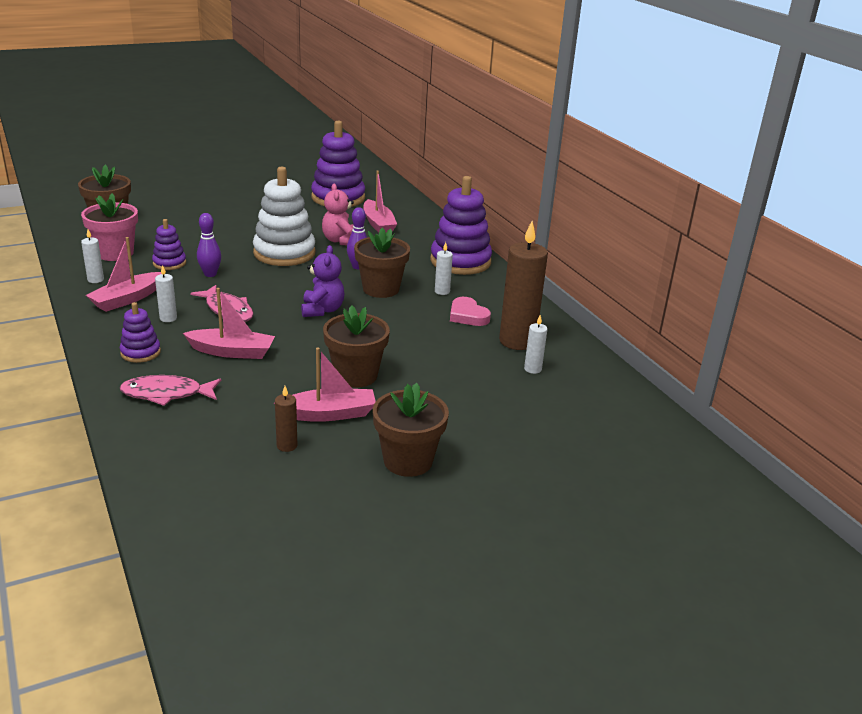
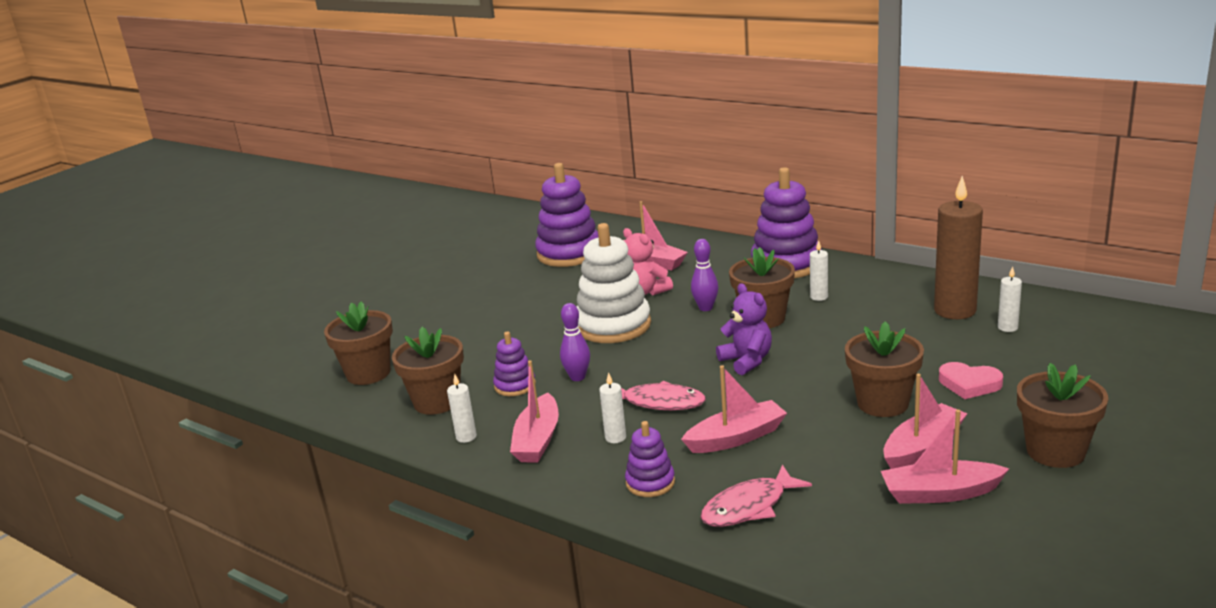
camera: 25 degrees left, 5 degrees down
(115, 253) = (437, 402): pink flower pot -> brown flower pot
(287, 446) = (940, 493): brown candle -> pink boat
(467, 315) = (877, 308): pink heart -> pink heart (969, 384)

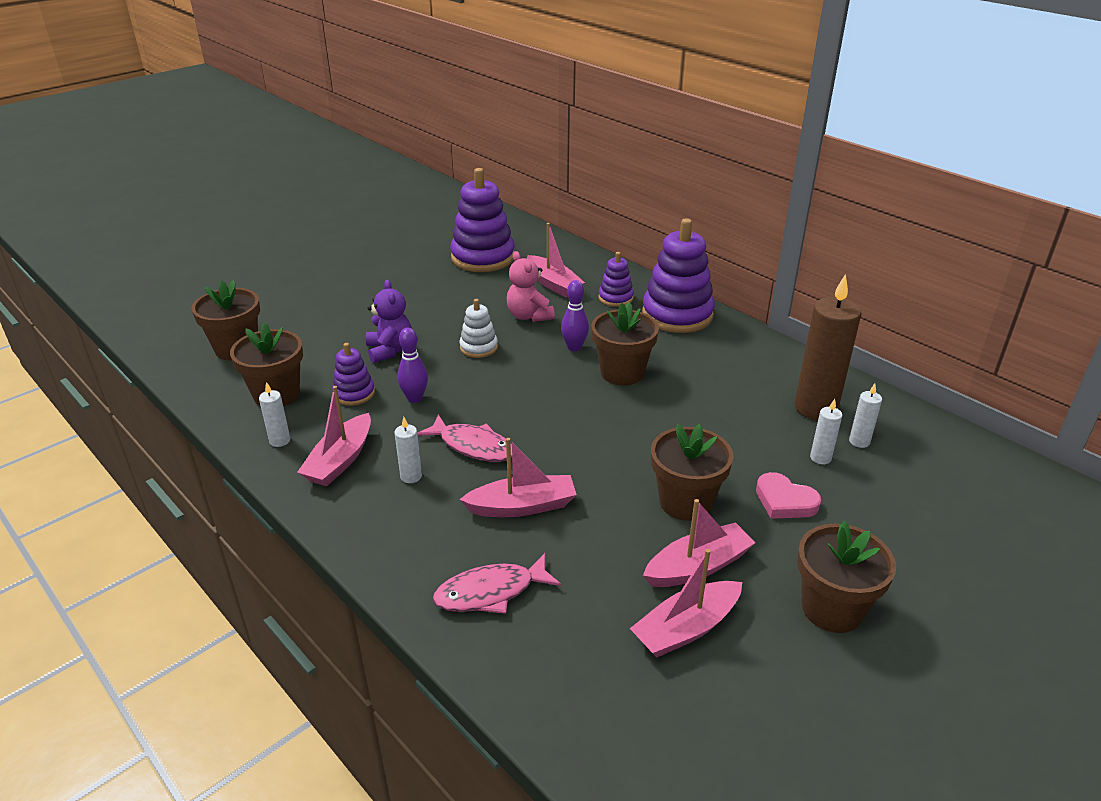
camera: 10 degrees right, 10 degrees up
(613, 325) = (478, 347): white stacking toy -> white stacking toy, size x0.51
(650, 482) = (414, 537): purple stacking toy -> purple stacking toy (615, 298)
(747, 361) = (580, 418): purple teddy bear -> purple teddy bear (389, 350)
(819, 297) = (689, 360): white candle -> white candle (820, 458)
(940, 493) = (686, 628): pink boat -> pink boat turned 45 degrees counterclockwise

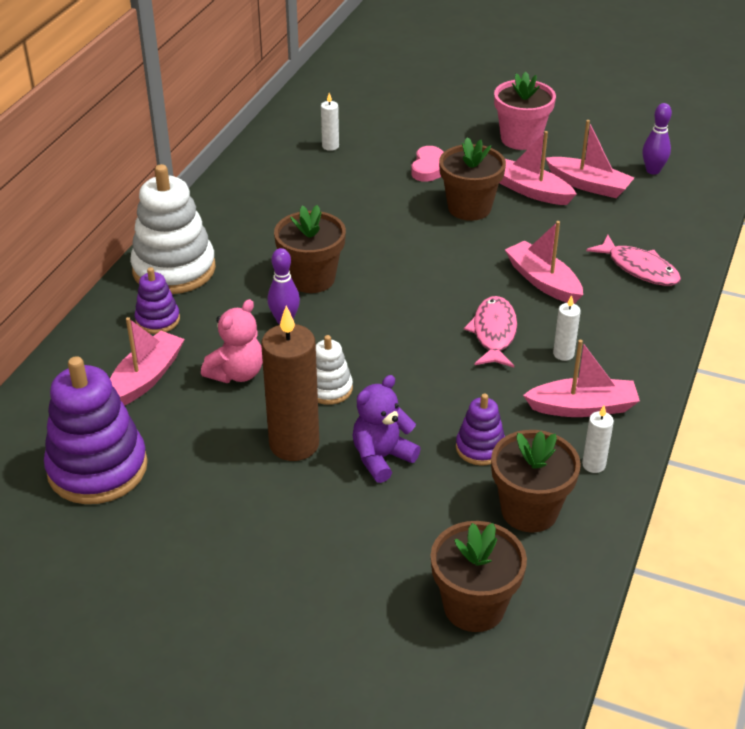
camera: 115 degrees left, 5 degrees up
(414, 398) = (454, 399): purple bowling pin -> purple bowling pin (653, 170)
(677, 315) = (174, 269): purple stacking toy -> white stacking toy
(815, 408) = (297, 169): brown candle -> brown candle (294, 444)
(820, 458) = (365, 160): white candle -> none
(832, 609) = (520, 139): brown flower pot -> pink flower pot

